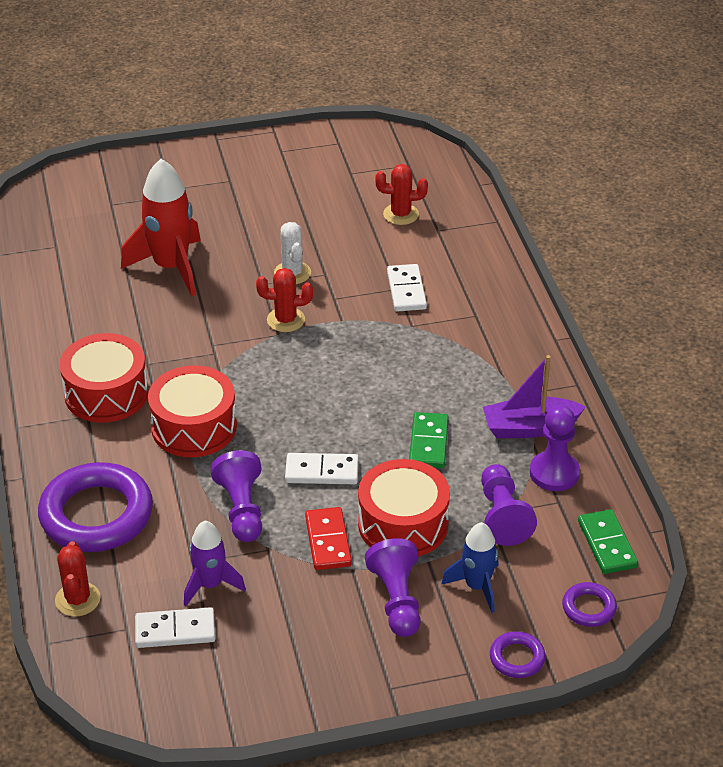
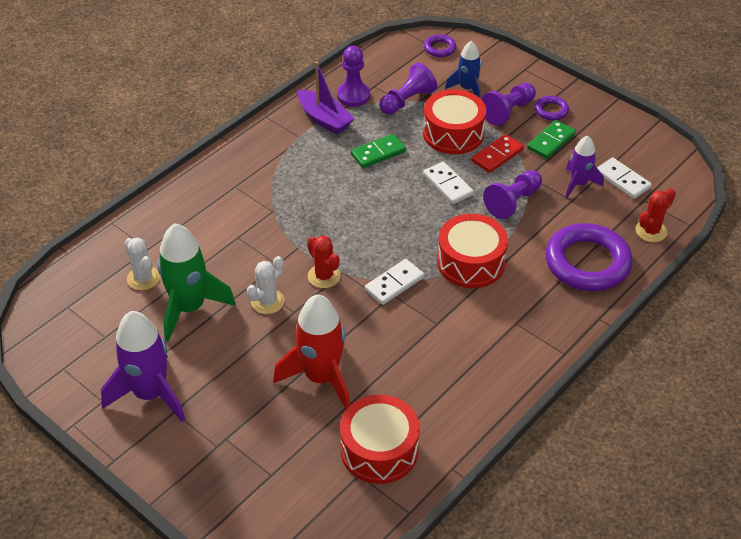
camera: 125 degrees left, 5 degrees up
(106, 393) = (486, 326): red drum -> red drum (379, 450)
(261, 175) = (150, 394): none -> purple rocket
(335, 227) = (189, 308): none -> green rocket
(401, 214) = (143, 278): red cactus -> white cactus
(406, 290) = (236, 231): white domino -> white domino (394, 283)
(517, 658) = (498, 58): purple ring -> purple ring (551, 110)
(607, 544) = (389, 58): green domino -> green domino (551, 141)

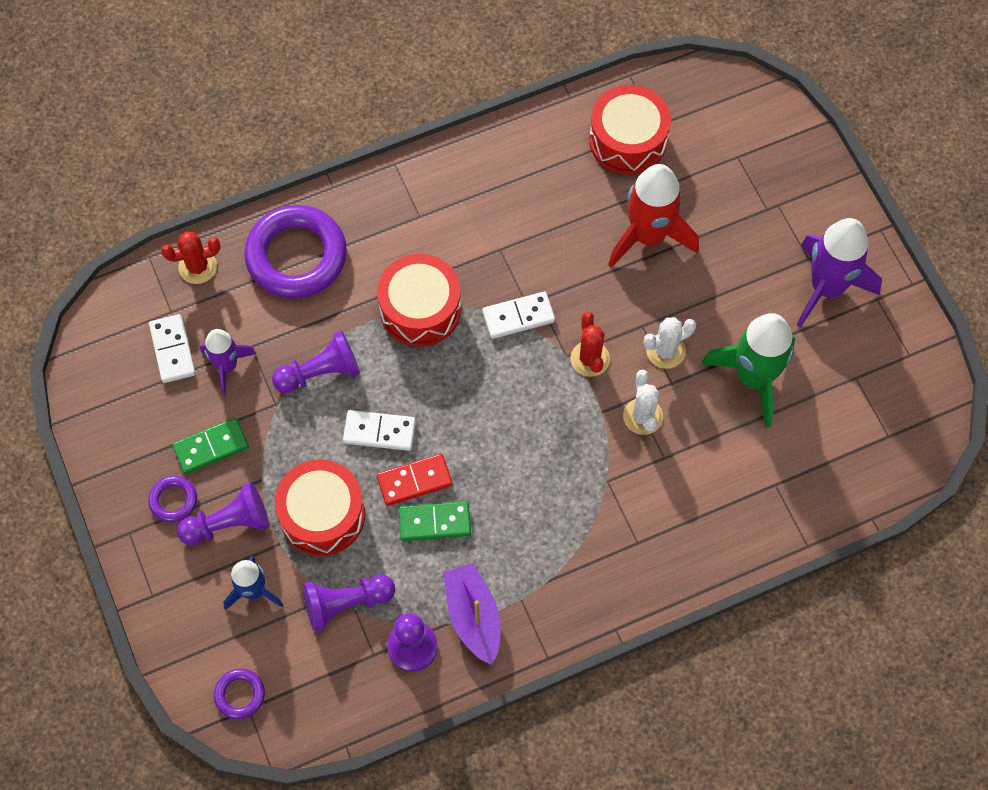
camera: 155 degrees left, 20 degrees up
(143, 278) = (793, 442): white cactus -> white cactus (643, 416)
(448, 185) = (379, 432): white domino -> white domino turned 75 degrees counterclockwise
(497, 155) = (292, 453): red domino -> red domino (414, 481)

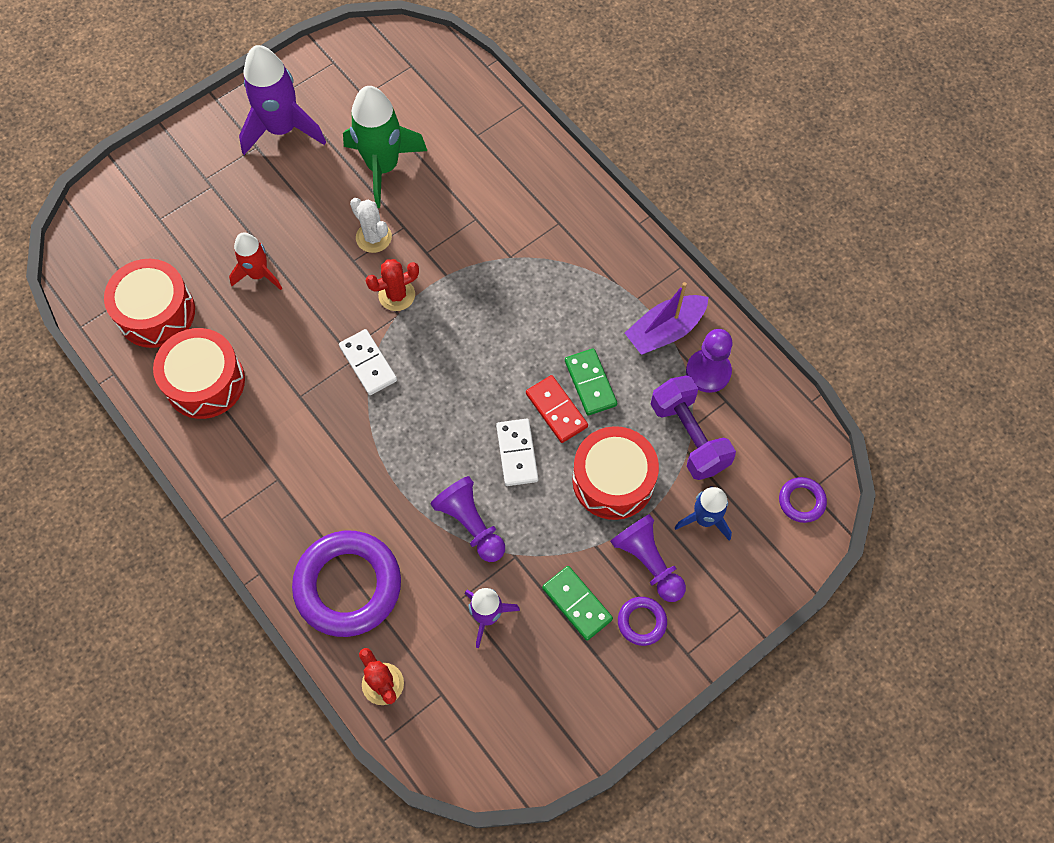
camera: 105 degrees left, 0 degrees up
(173, 350) = (483, 677): white domino -> none
(346, 604) = (689, 436): purple pawn -> purple dumbbell
(420, 309) = (380, 451): red drum -> red drum (205, 382)
(643, 416) = (442, 242): white cactus -> none
(648, 236) = (258, 274): red rocket -> red rocket, size x0.59

